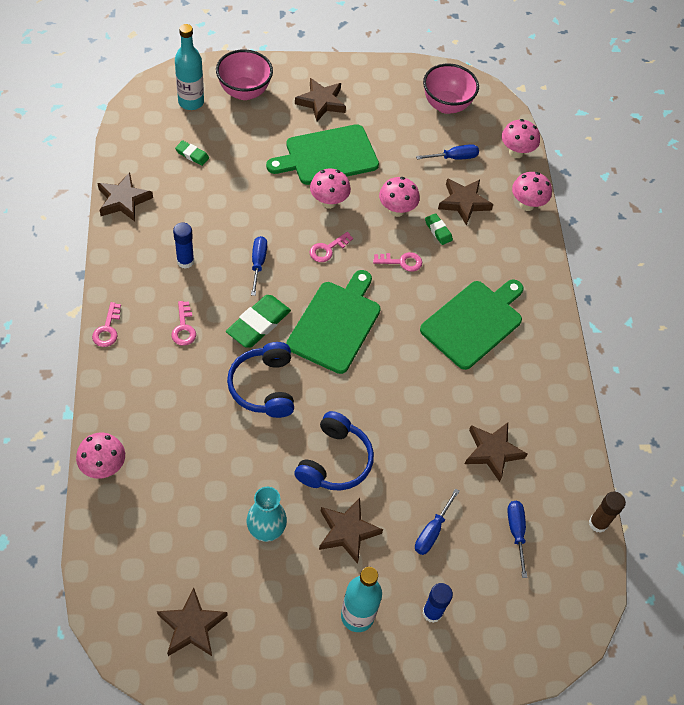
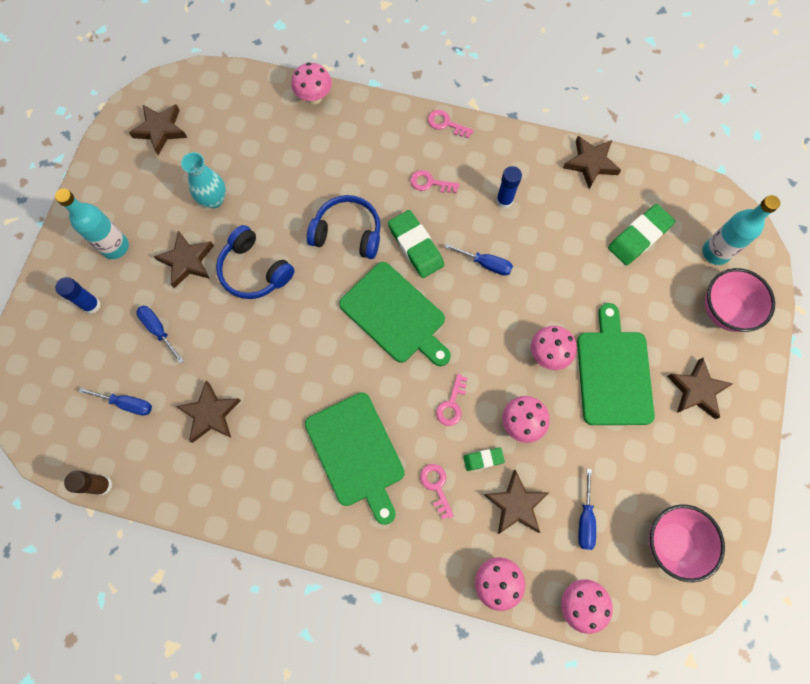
camera: 115 degrees right, 15 degrees up
(192, 155) = (639, 237): green eraser -> green eraser, size x1.89
(327, 249) = (486, 334): pink key -> pink key (436, 486)

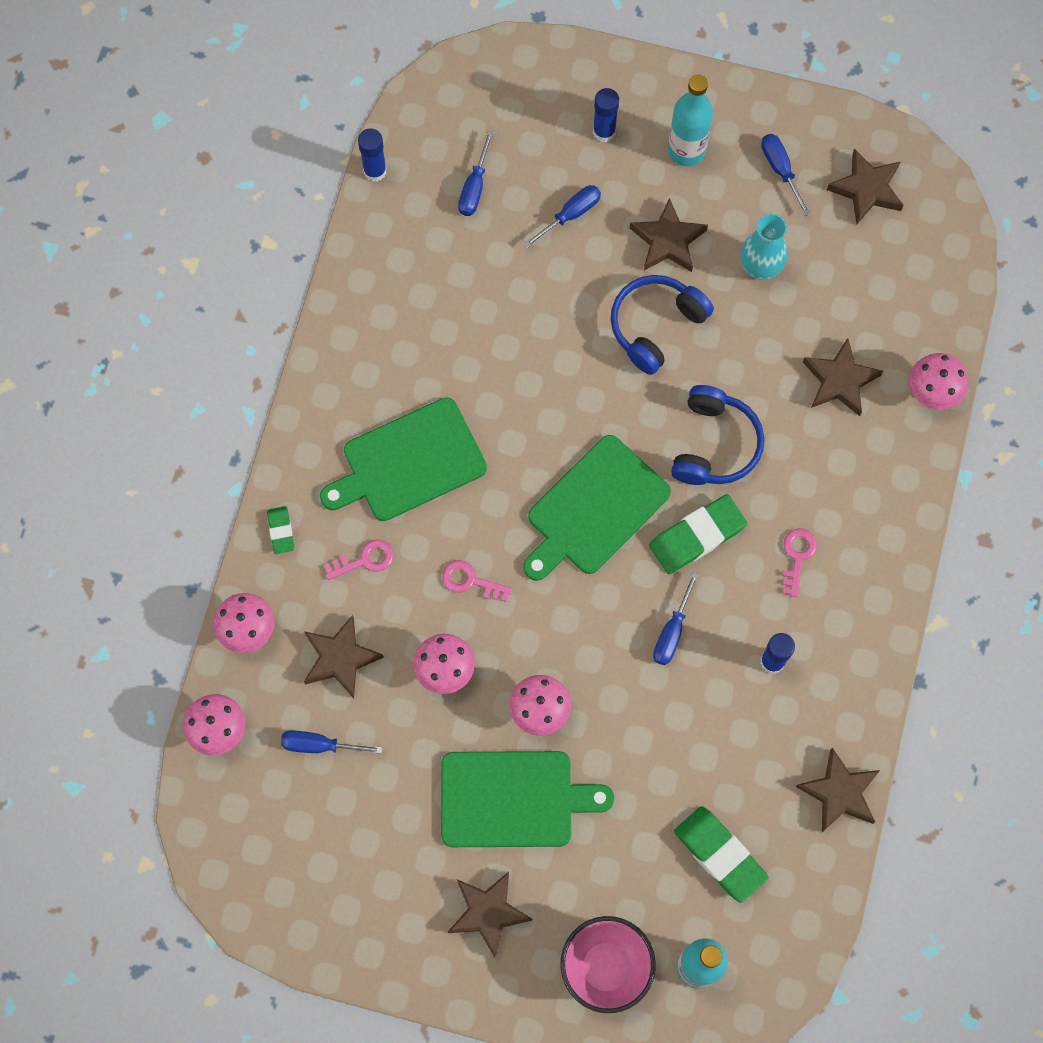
camera: 90 degrees right, 0 degrees up
(102, 485) = (375, 171): brown glue stick -> blue glue stick
(139, 184) = (780, 170): none -> blue screwdriver
(210, 414) = (461, 285): brown star -> brown star (840, 380)
(446, 124) = (897, 581): pink key -> none
(483, 459) = (398, 619): green eraser -> green eraser (281, 531)
(671, 542) = (288, 854): pink bowl -> none

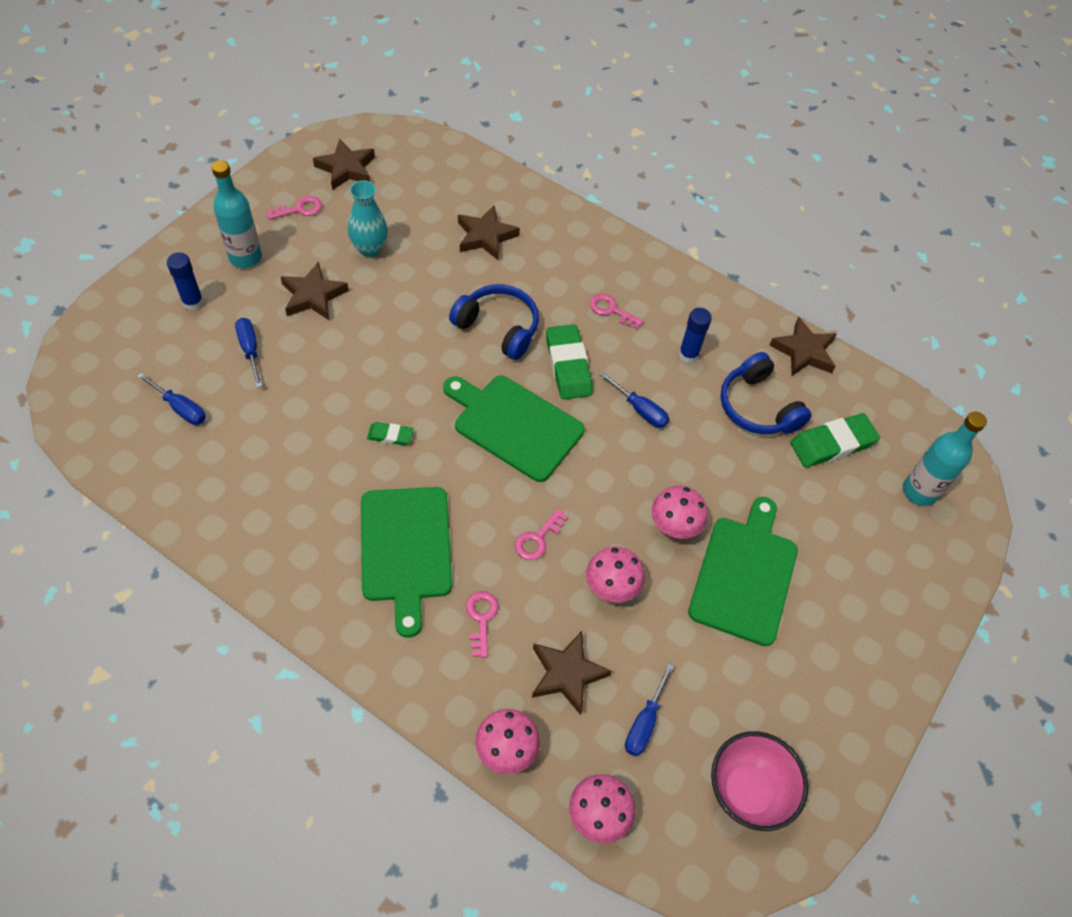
camera: 75 degrees left, 15 degrees down
(281, 531) = (420, 684): green eraser -> green eraser (390, 435)
(375, 171) = (113, 478): blue glue stick -> none
(488, 912) = (840, 631): brown star -> none
(594, 509) = (514, 425): green cutting board -> green cutting board turned 150 degrees clockwise
(606, 967) = (907, 556): pink bowl -> pink bowl (747, 791)
(656, 326) = (380, 329): blue headphones -> blue headphones (758, 407)
(780, 170) = (299, 209): blue screwdriver -> pink key
(932, 392) = (521, 191): pink mushroom -> none

